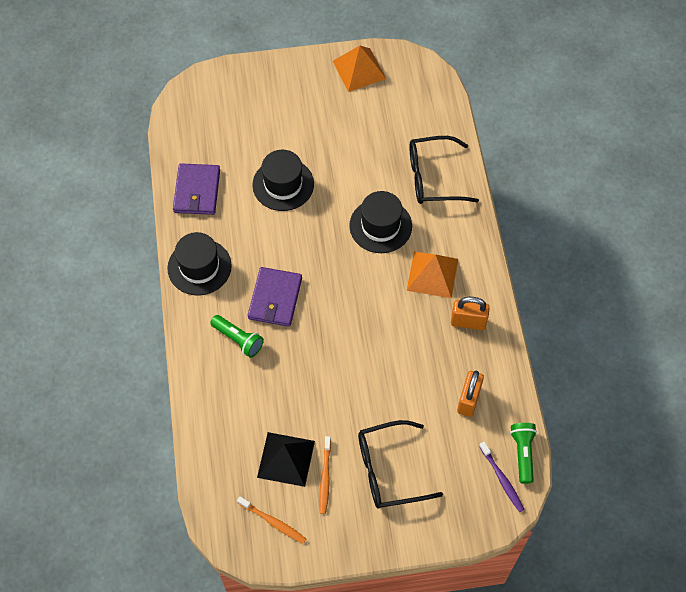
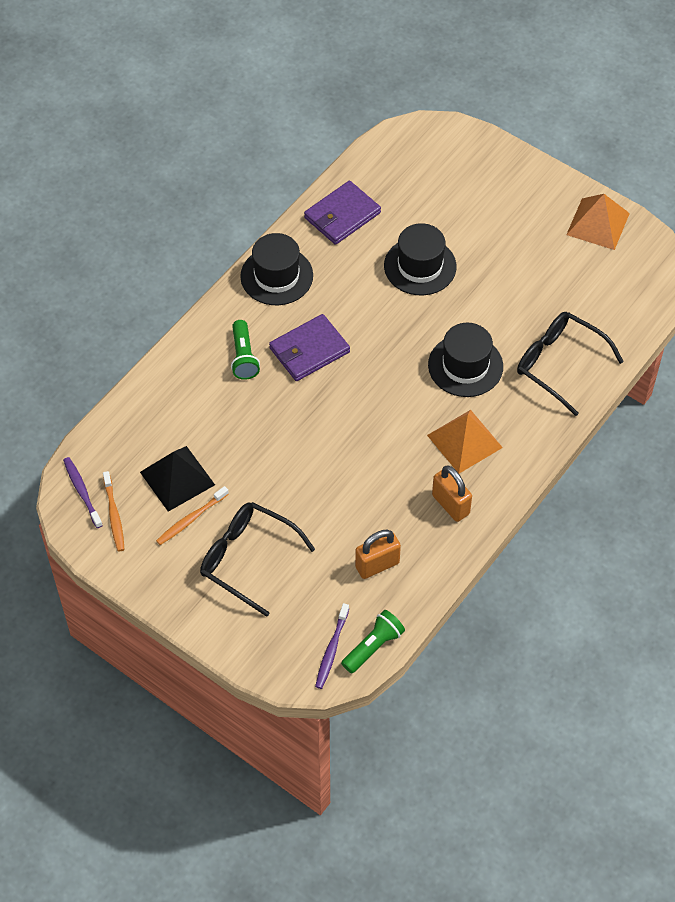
camera: 45 degrees right, 5 degrees down
(234, 526) = (82, 491): none -> purple toothbrush

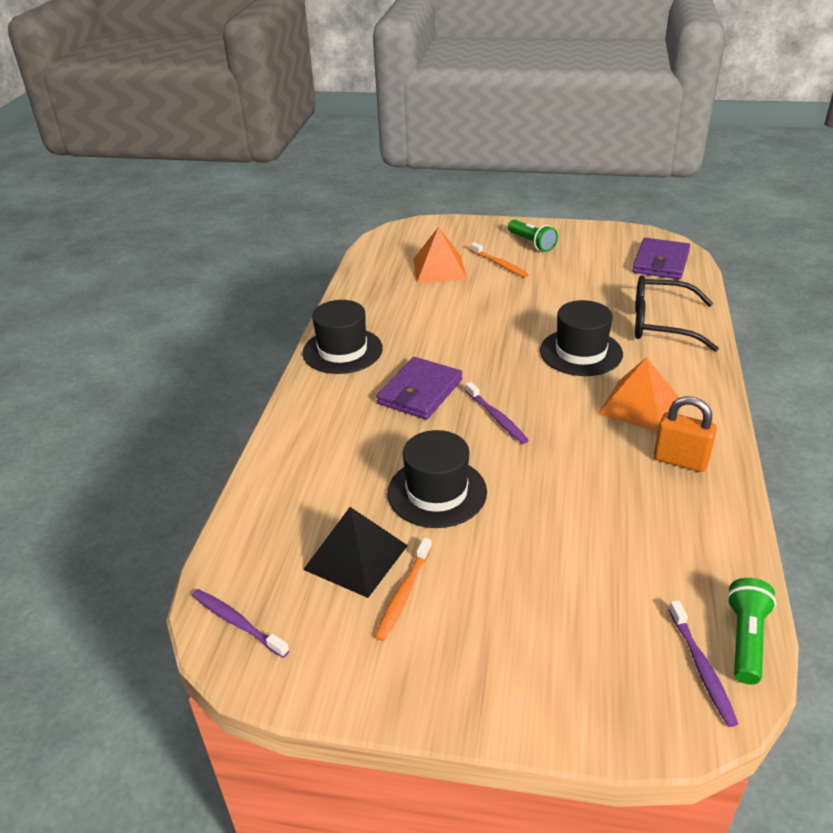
camera: 25 degrees left, 20 degrees down
(114, 516) = (298, 632): orange toothbrush -> orange toothbrush (500, 264)
(243, 357) = (354, 420): green flashlight -> green flashlight (531, 243)
(247, 559) = (507, 608): black glasses -> none
(342, 215) = (373, 295): purple wallet -> purple wallet (660, 262)
(349, 404) = (497, 418): none -> purple toothbrush
(377, 565) = (662, 548): orange padlock -> none
(420, 266) = (473, 303): black hat -> black hat (437, 492)
(598, 224) = (594, 238): orange pyramid -> orange pyramid (439, 269)

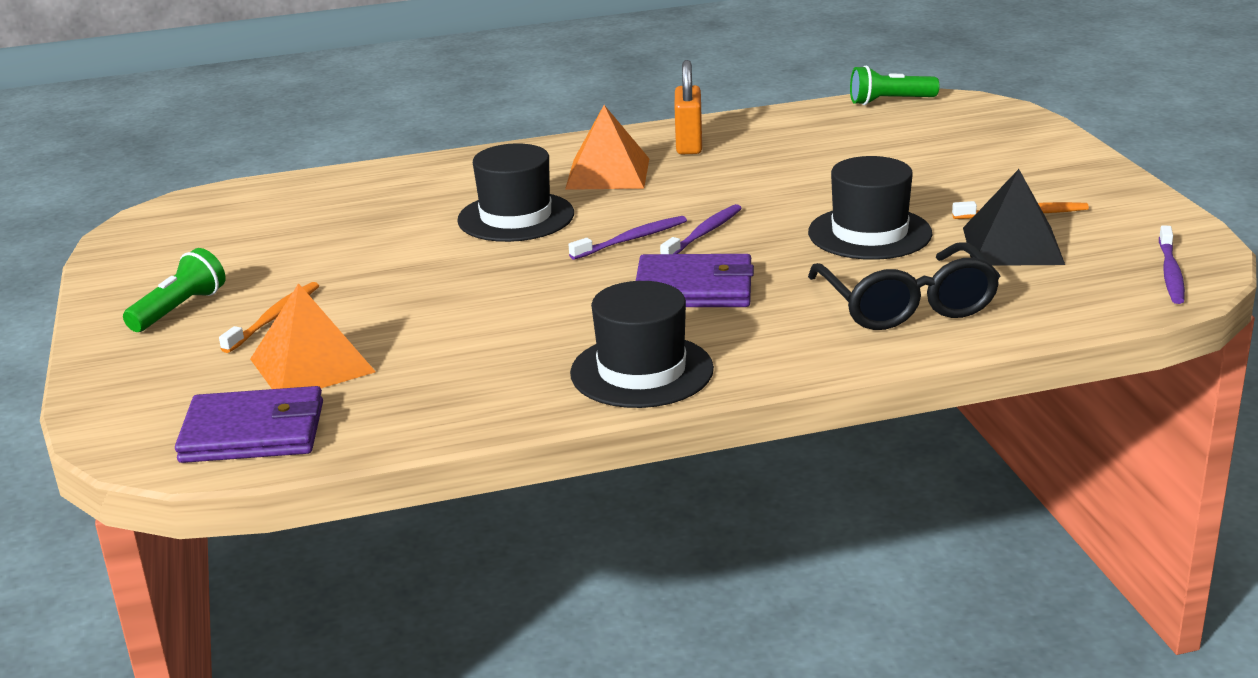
camera: 115 degrees left, 10 degrees down
(660, 262) = (224, 211): purple wallet -> purple wallet (253, 432)
(660, 324) = (411, 187): black glasses -> black glasses (907, 305)
(702, 668) = (938, 109): purple toothbrush -> purple toothbrush (632, 239)

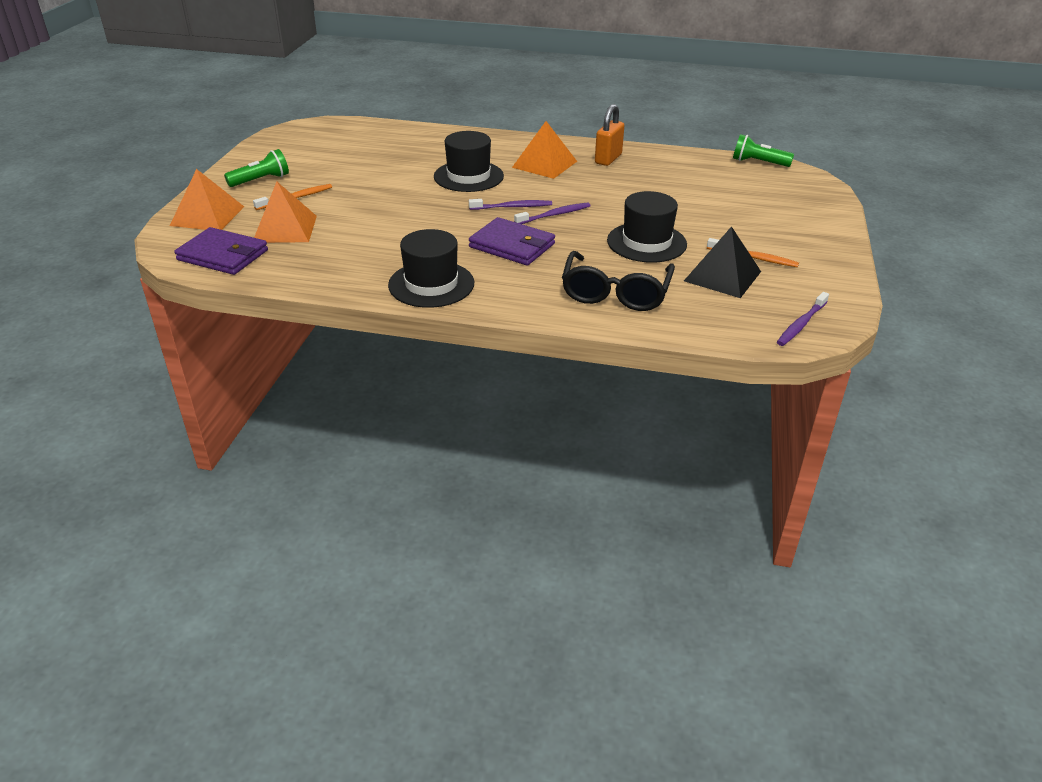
camera: 25 degrees right, 10 degrees up
(149, 385) = (207, 216): none -> orange pyramid

